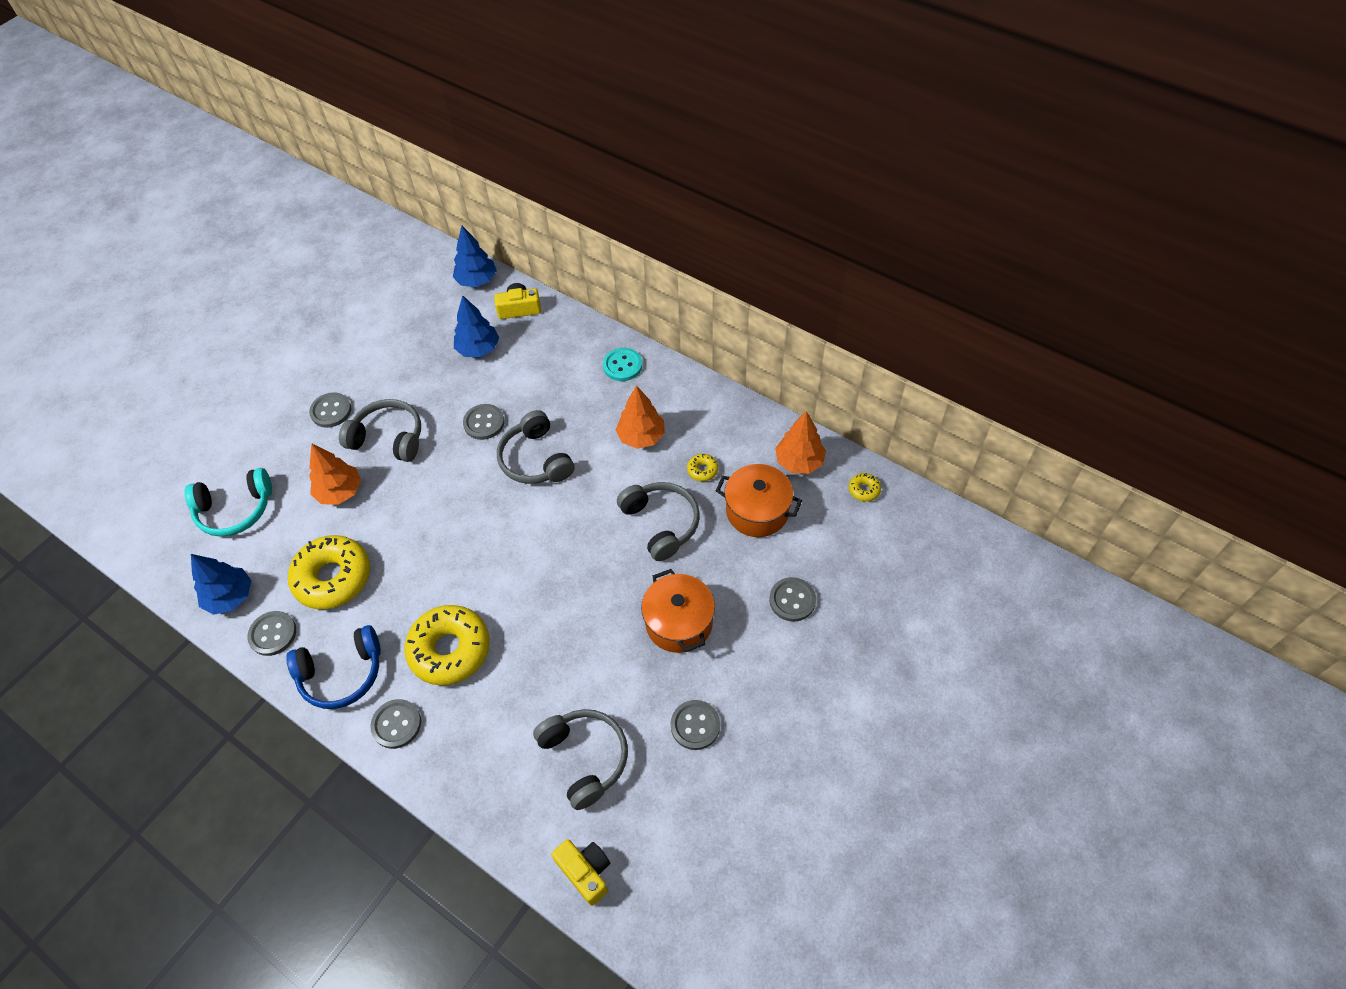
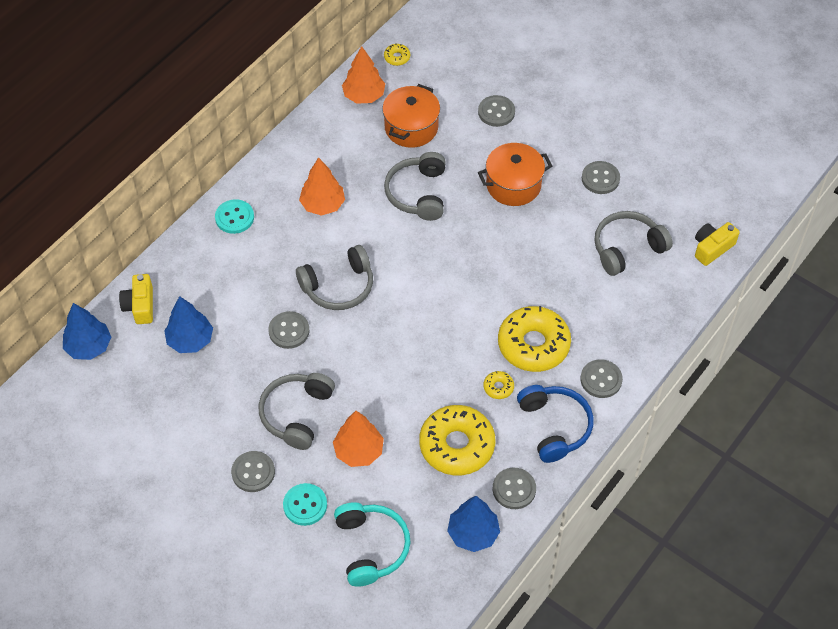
camera: 90 degrees left, 0 degrees up
(289, 454) = (305, 505): none -> turquoise button
(661, 523) = (418, 193): grey headphones -> grey headphones turned 60 degrees counterclockwise
(702, 470) = (365, 162): yellow donut -> yellow donut (498, 387)

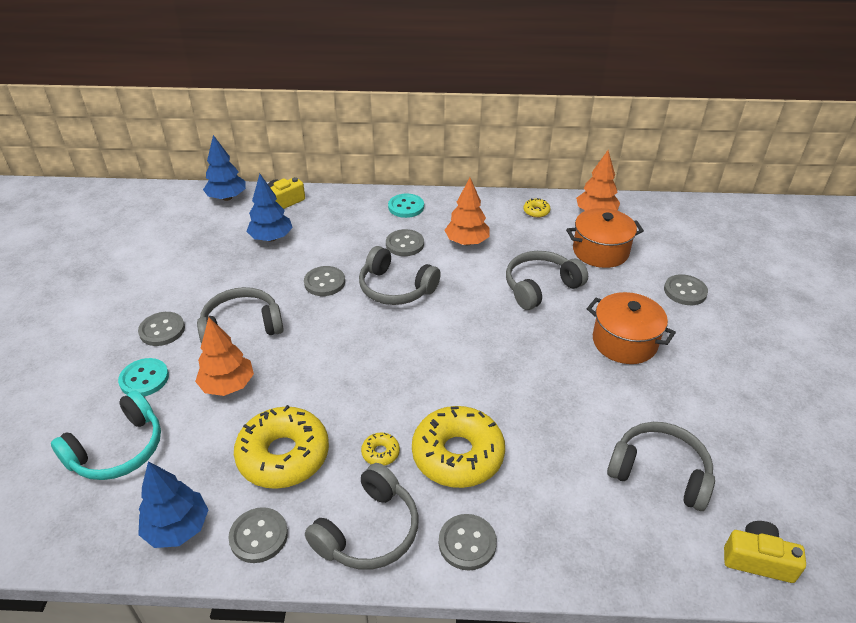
camera: 55 degrees right, 15 degrees down
(397, 57) = (655, 212): yellow donut -> yellow donut (536, 211)
(554, 426) = (368, 531): blue headphones -> grey headphones
(600, 178) = (713, 402): grey button -> grey button (405, 244)

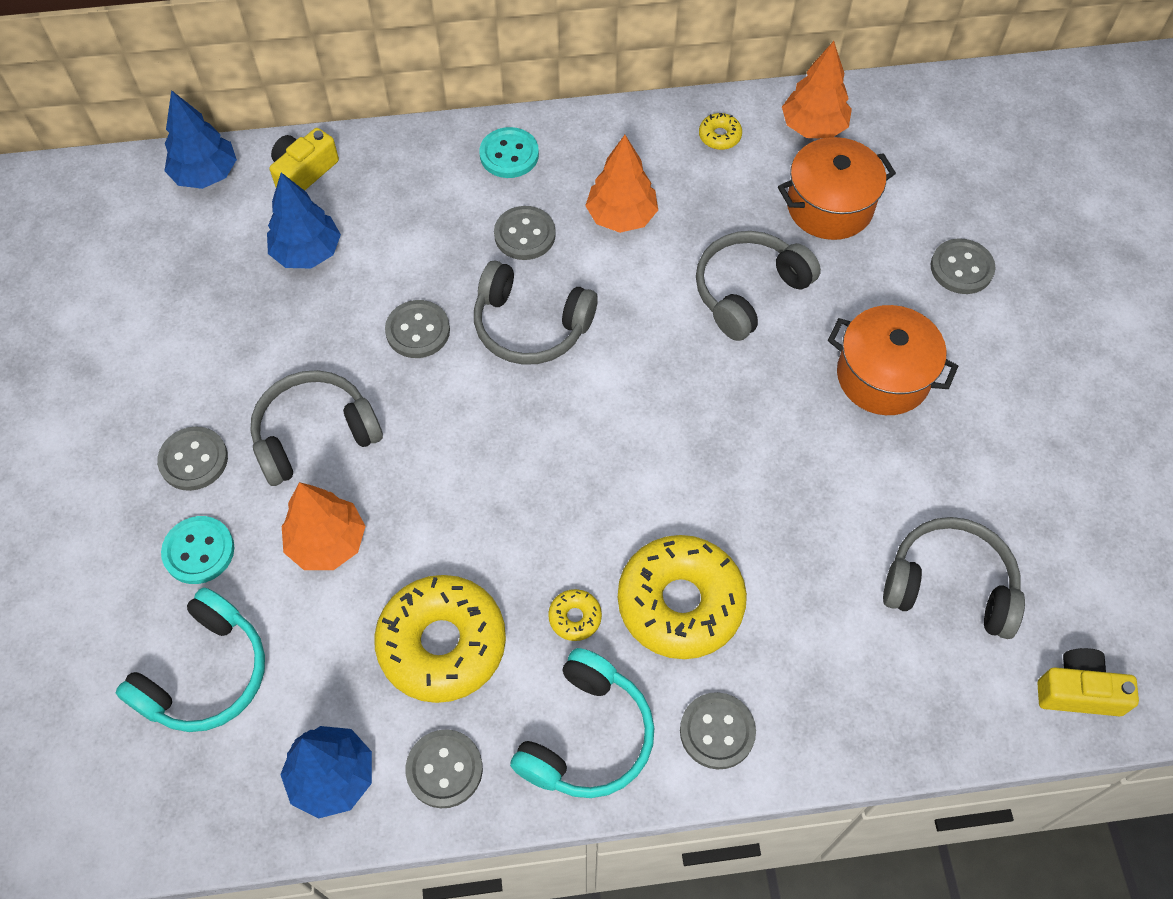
camera: 10 degrees left, 20 degrees up
(368, 531) = (586, 736): grey headphones -> turquoise headphones

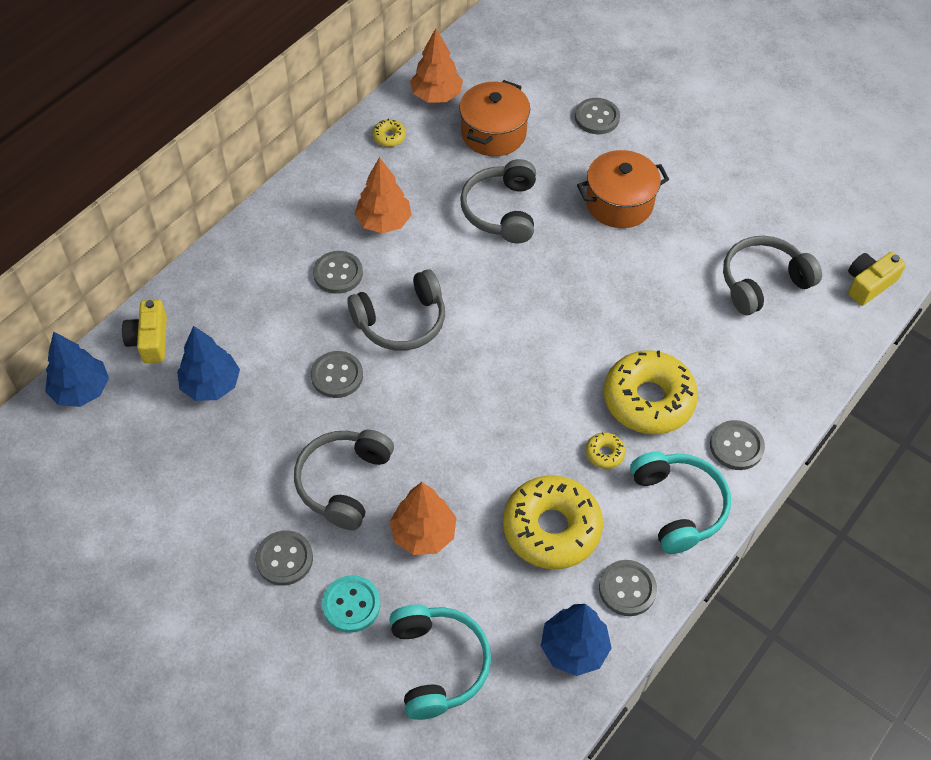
camera: 45 degrees left, 5 degrees down
(509, 154) = (274, 235): turquoise button -> none

